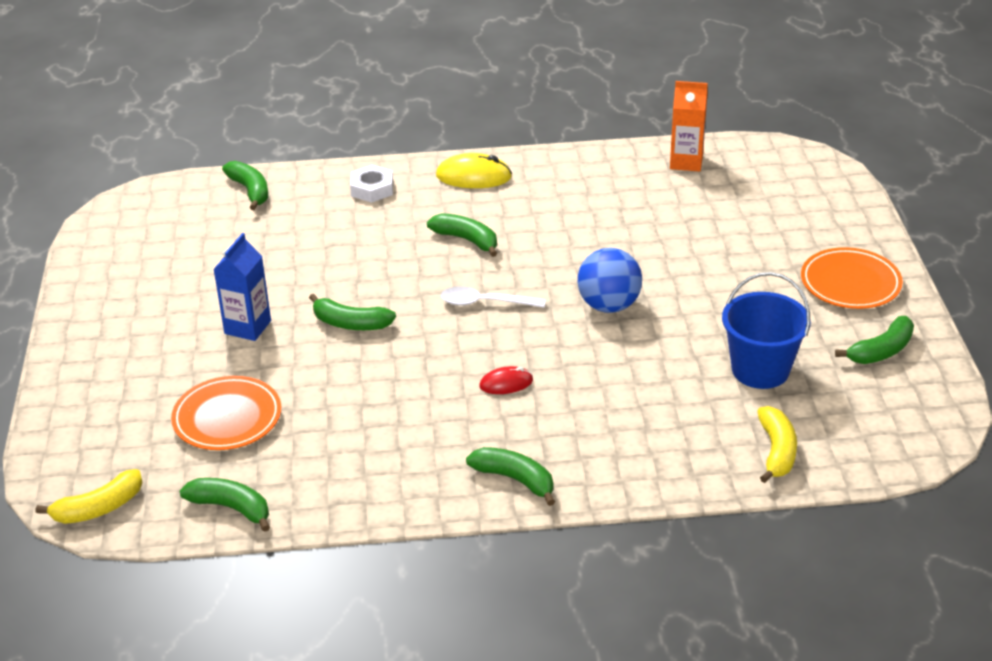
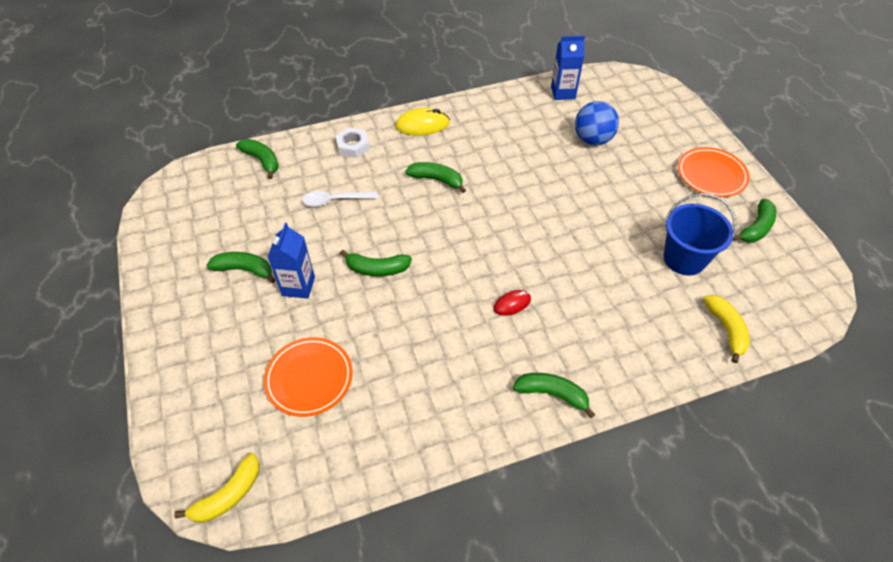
camera: 15 degrees left, 15 degrees up
(231, 508) = (340, 470): green banana -> green banana (245, 270)
(485, 303) = (470, 233): white spoon -> white spoon (335, 200)
(609, 305) = (558, 221): blue ball -> blue ball (592, 140)
(686, 162) = (563, 93): orange carton -> blue carton

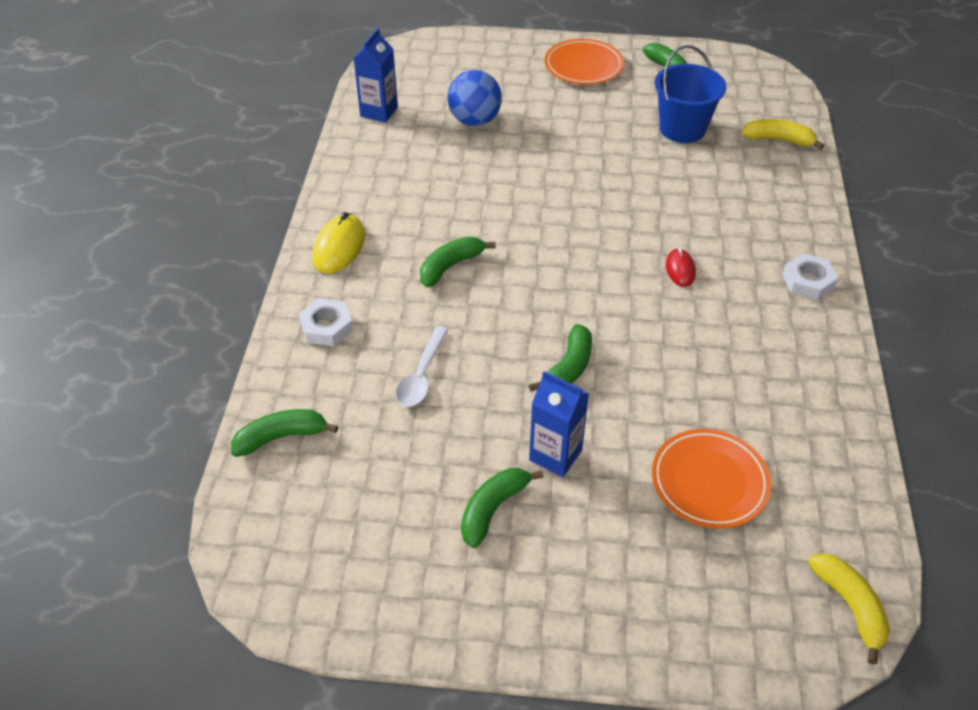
camera: 65 degrees left, 5 degrees down
(552, 394) = (808, 281): green banana -> white nut

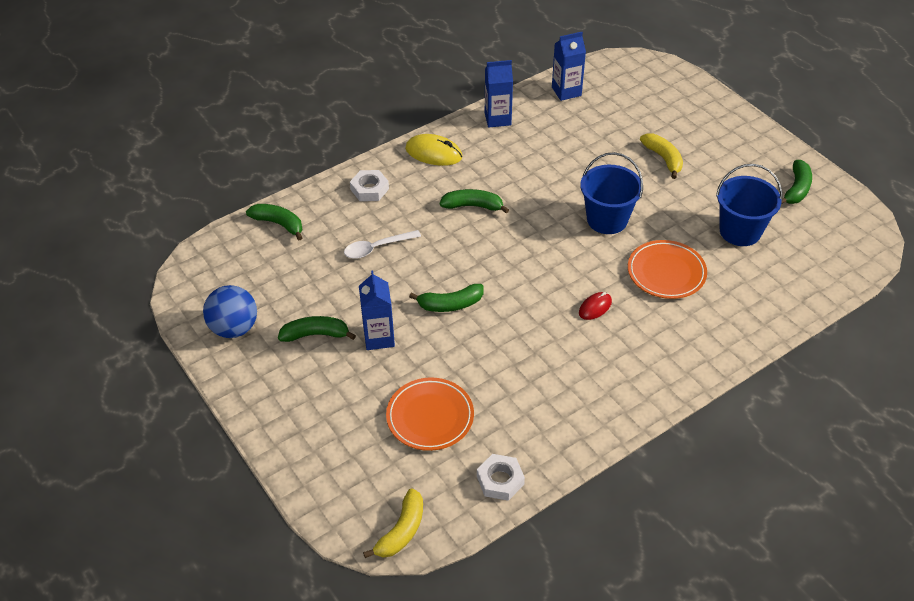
camera: 50 degrees right, 0 degrees up
(339, 247) = (433, 153): yellow mouse -> yellow mouse turned 45 degrees clockwise
(353, 175) = (497, 119): none -> blue carton
(475, 120) = (614, 134): blue ball -> blue ball (234, 328)
(577, 192) = (607, 219): none -> blue bucket
(583, 66) = (740, 147): orange plate -> orange plate (666, 272)
(778, 140) = (797, 286): yellow banana -> yellow banana (663, 159)
(808, 281) = (662, 376): white nut -> white nut (500, 480)

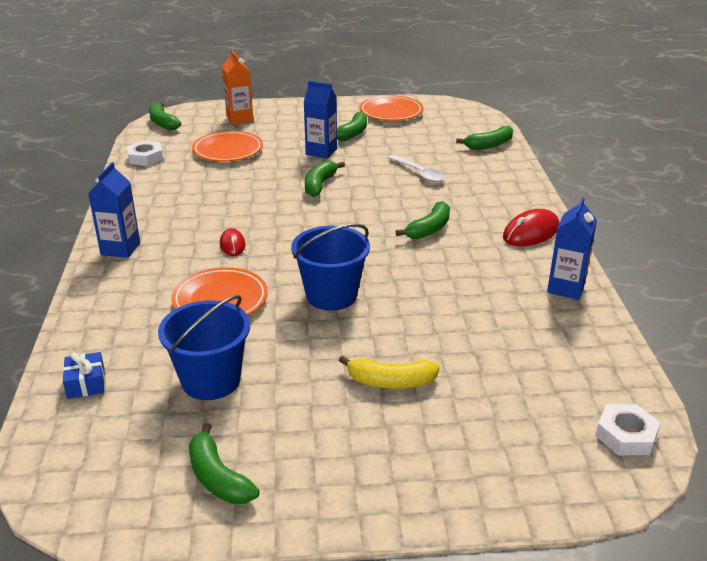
camera: 120 degrees right, 15 degrees down
(234, 328) = (391, 112): blue ball -> orange plate
(339, 458) = (239, 119): none -> orange carton
(369, 189) = (501, 188): white nut -> white nut (626, 435)
(376, 248) = (419, 173): white spoon -> white spoon turned 135 degrees clockwise
(401, 531) = (163, 123): yellow banana -> green banana
(433, 153) = (531, 232): yellow mouse -> red mouse
(566, 91) = (593, 360): blue carton -> blue carton (120, 249)
(802, 285) = (86, 383): none -> blue gift

